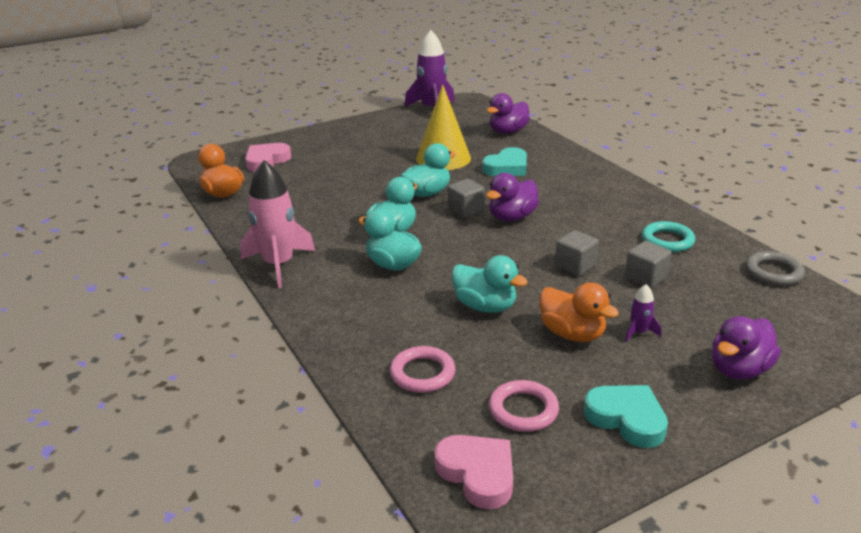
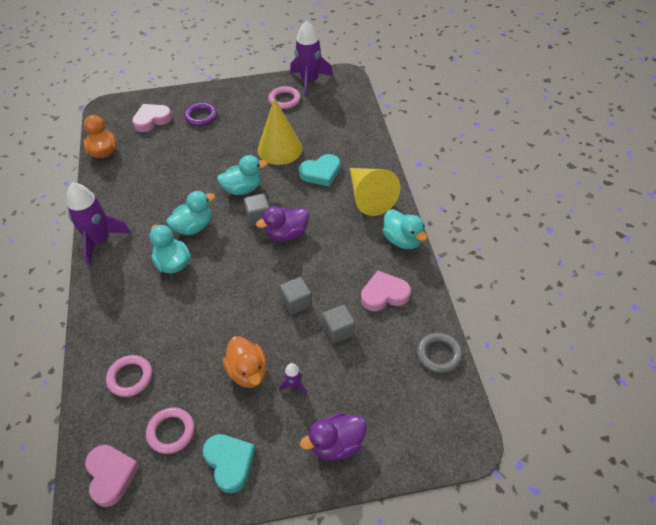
camera: 20 degrees right, 20 degrees up
(279, 265) = (100, 241): pink rocket -> purple rocket
(327, 150) = (201, 116): none -> purple ring
(415, 125) = (284, 100): none -> pink ring
(485, 306) = (208, 326): turquoise duck -> turquoise duck (402, 240)
(508, 131) = (351, 126): purple duck -> none
(578, 175) = (369, 197): none -> yellow cone
(667, 240) = (384, 294): turquoise ring -> pink heart

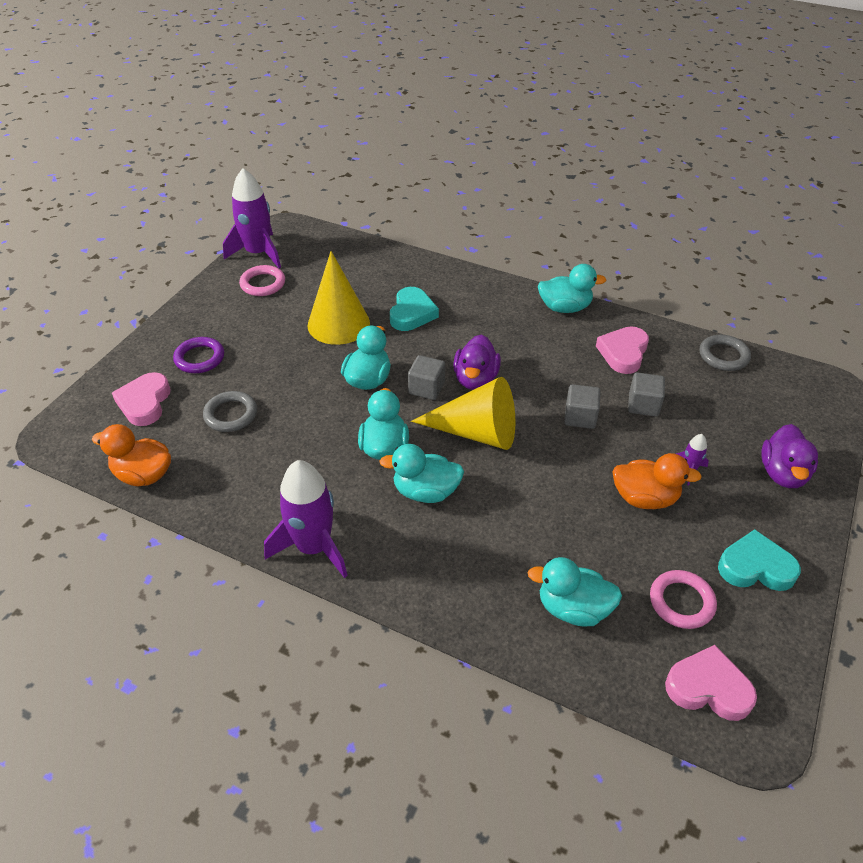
camera: 55 degrees left, 5 degrees down
(130, 377) = (573, 608): pink ring -> turquoise duck
(169, 154) = (231, 414): none -> grey ring
(369, 197) = (484, 299): yellow cone -> yellow cone (477, 432)

